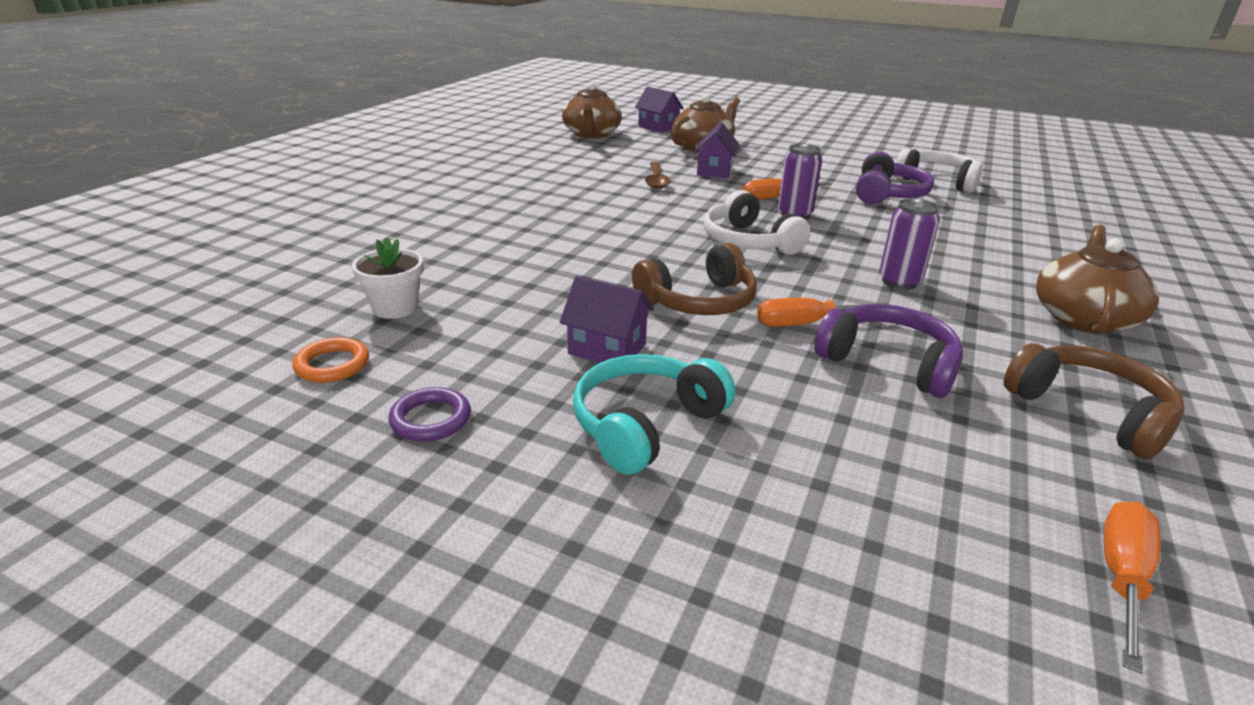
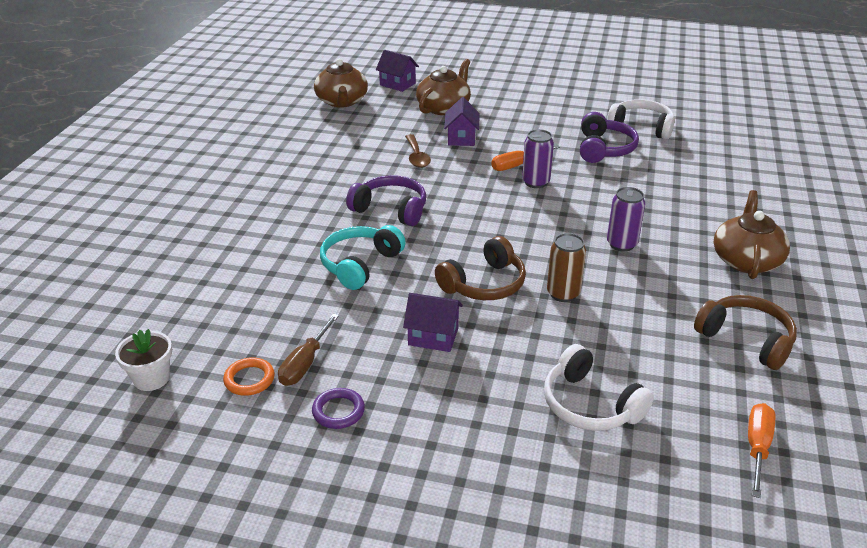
camera: 10 degrees left, 5 degrees up
(395, 308) = (267, 323): white flower pot -> white flower pot (151, 378)
(417, 356) = (305, 363): none -> brown screwdriver
(645, 424) = (477, 393): turquoise headphones -> turquoise headphones (359, 264)
(748, 242) = (506, 218): white headphones -> white headphones (590, 405)
(806, 324) = (563, 293): orange screwdriver -> brown can
(888, 363) = (621, 319): purple headphones -> purple headphones (391, 209)

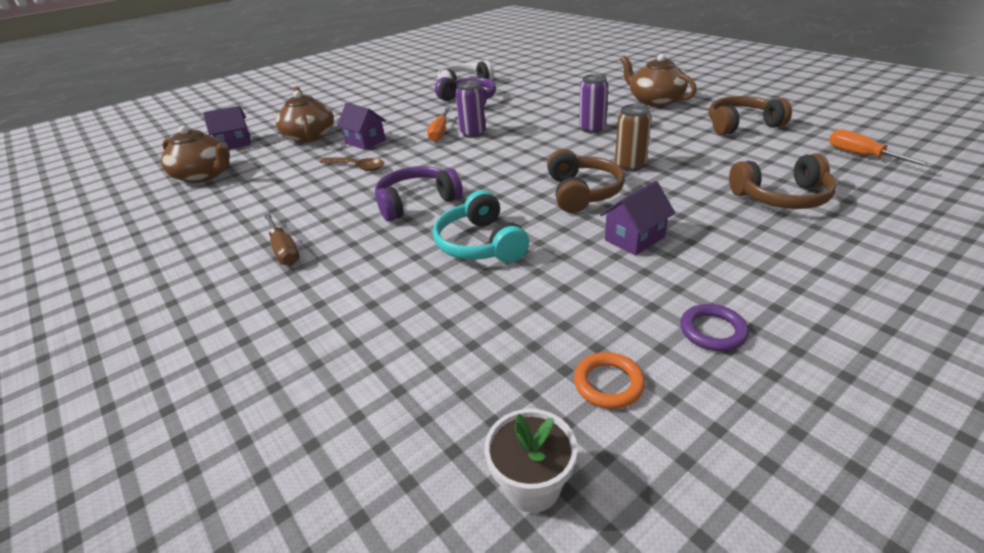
camera: 50 degrees left, 0 degrees up
(305, 363) = (612, 329): brown screwdriver -> brown screwdriver (284, 250)
(590, 405) = (782, 197): white headphones -> brown headphones

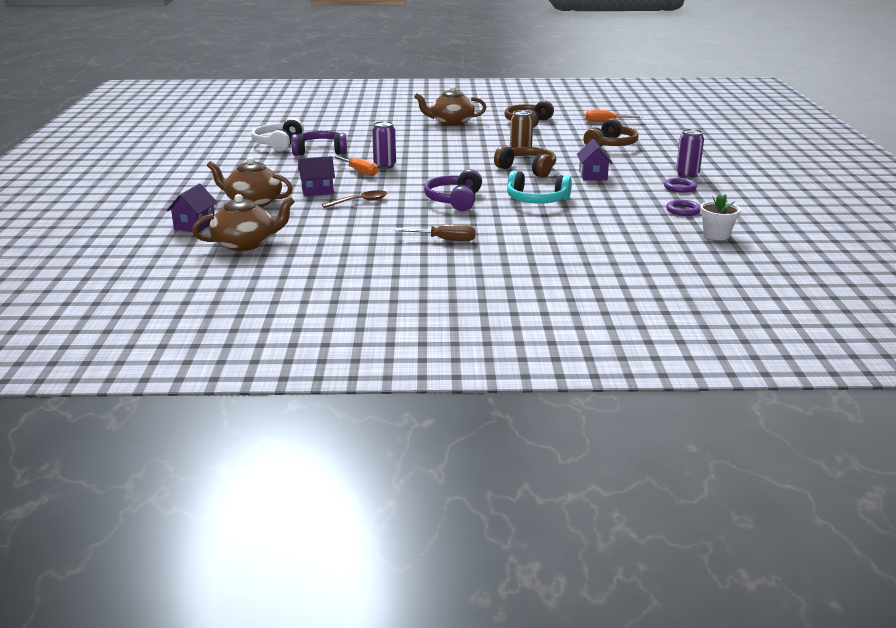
camera: 55 degrees left, 10 degrees down
(592, 129) = (454, 144): purple can -> purple can (687, 174)
(608, 383) = (683, 210): orange ring -> purple ring

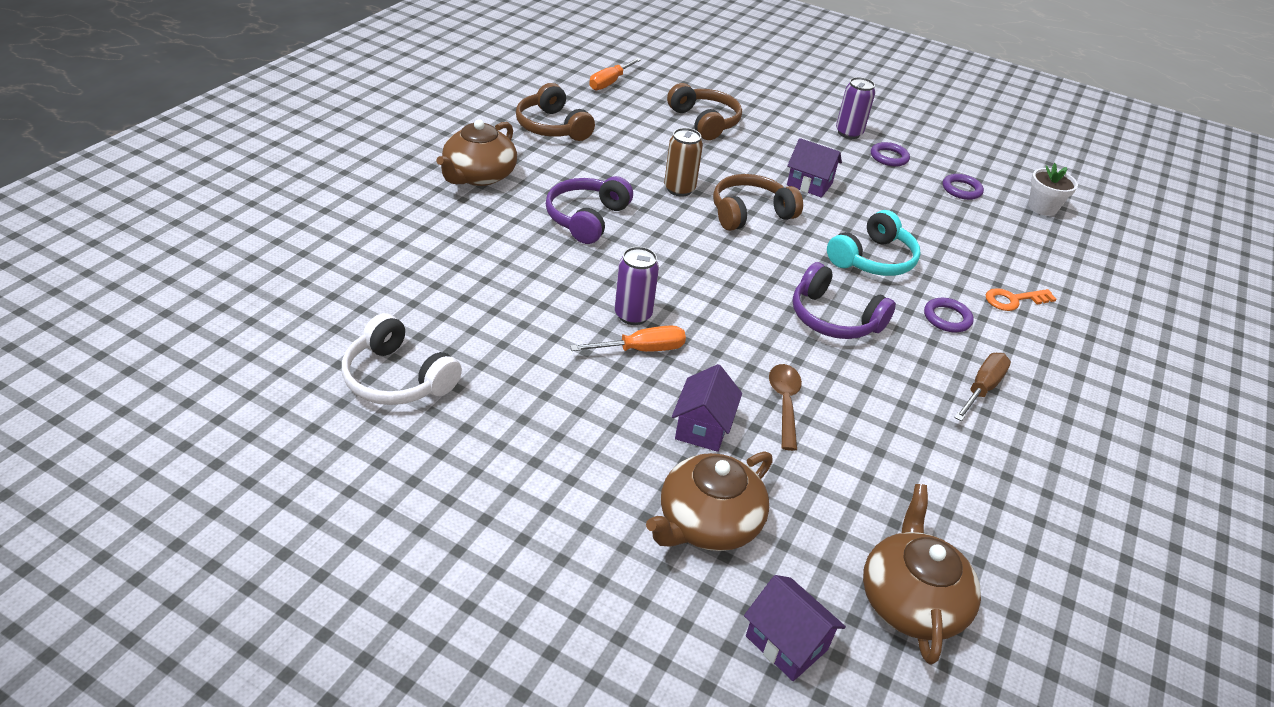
camera: 65 degrees left, 15 degrees up
(320, 151) = (495, 349): purple headphones -> purple headphones (586, 218)
(506, 224) = (947, 318): none -> purple ring
(563, 238) = (1013, 300): none -> orange key

